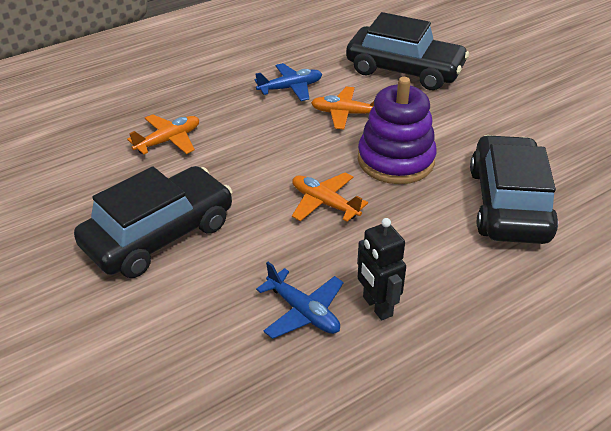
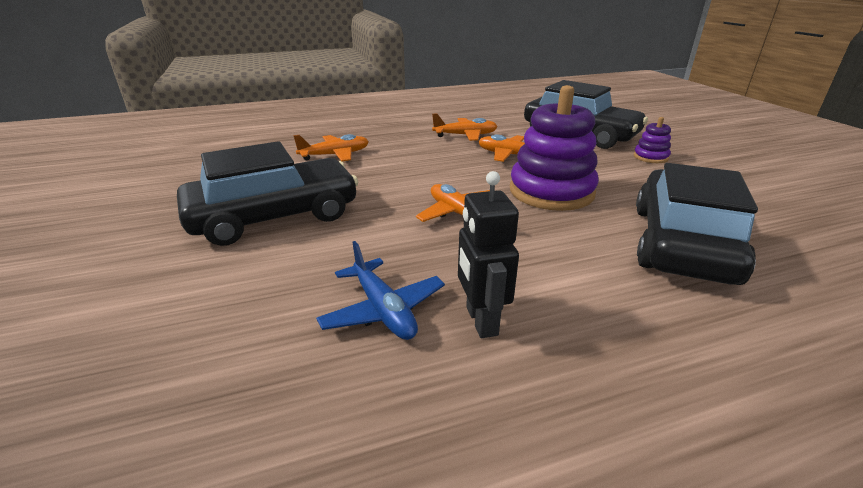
camera: 15 degrees right, 10 degrees down
(290, 88) = (465, 135): blue plane -> orange plane
(475, 97) = (650, 157): none -> purple stacking toy

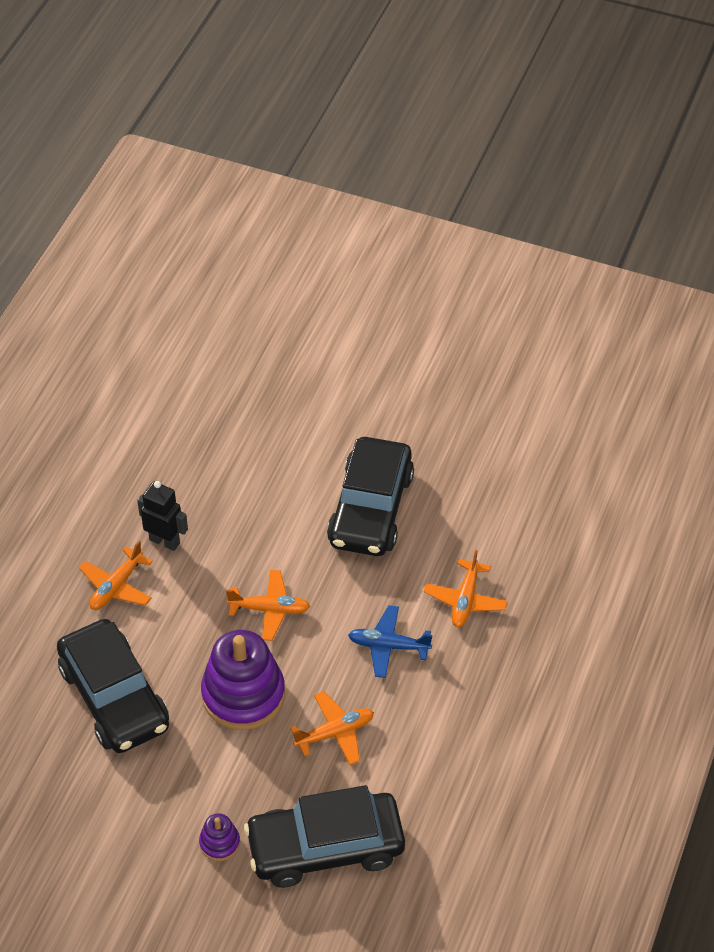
camera: 130 degrees right, 20 degrees up
(383, 310) = (213, 509): blue plane -> blue plane (388, 646)
(465, 135) = (422, 739): orange plane -> orange plane (116, 586)

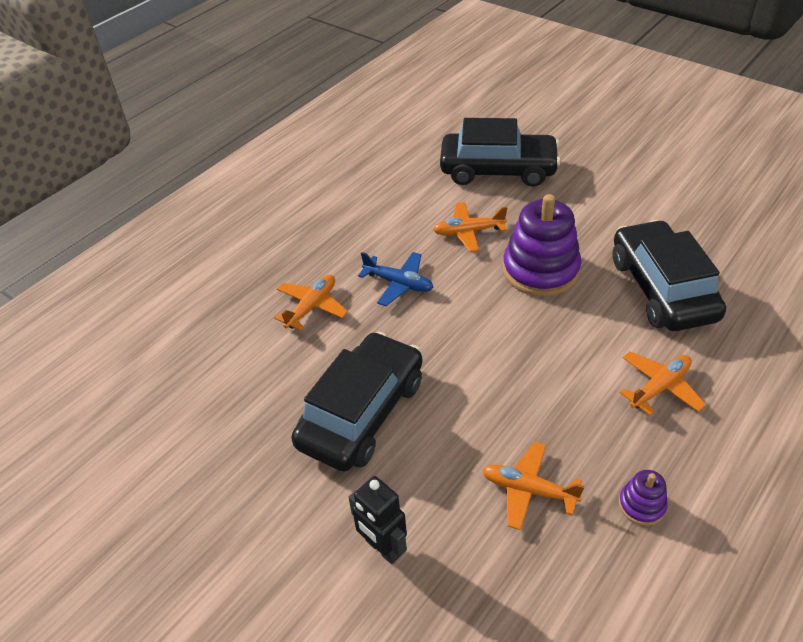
camera: 160 degrees left, 5 degrees down
(165, 541) = (602, 426): black robot -> black robot (383, 548)
(219, 843) = (577, 183): purple stacking toy -> purple stacking toy (641, 505)
(269, 609) = (500, 334): orange plane -> orange plane (528, 490)

